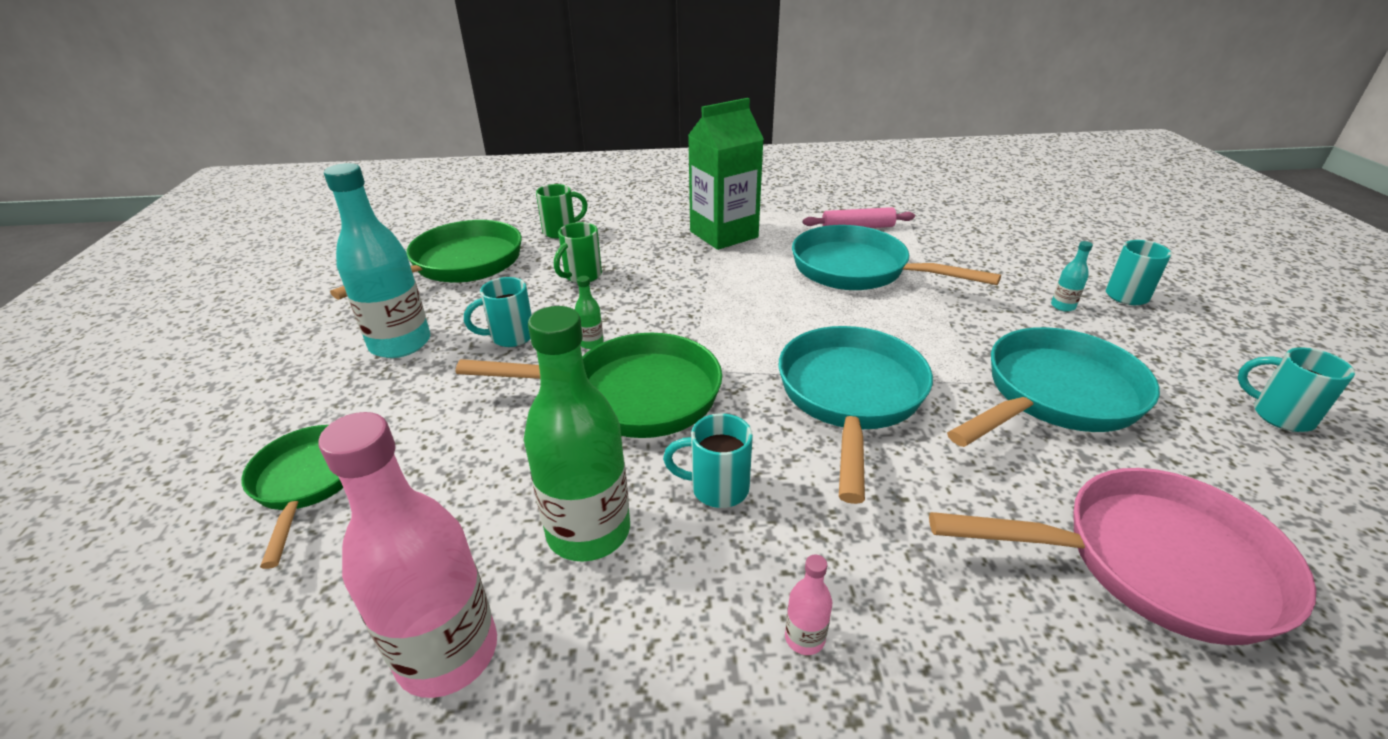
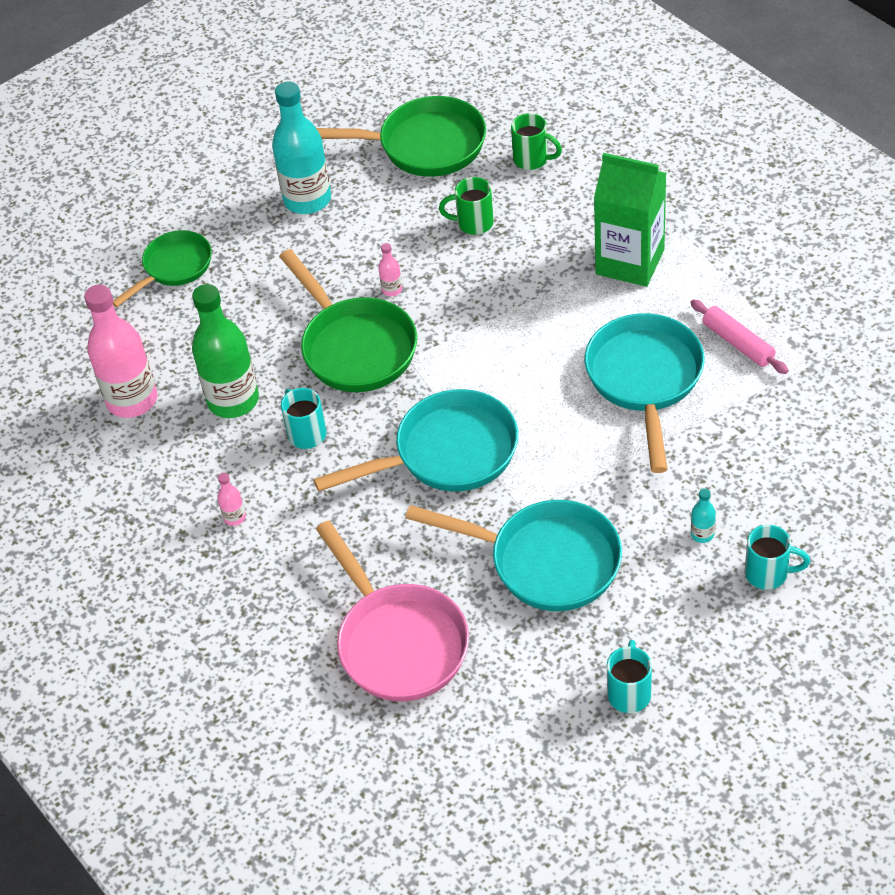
camera: 60 degrees right, 15 degrees up
(510, 337) = (362, 245): turquoise mug -> none
(591, 343) = (392, 290): green bottle -> pink bottle

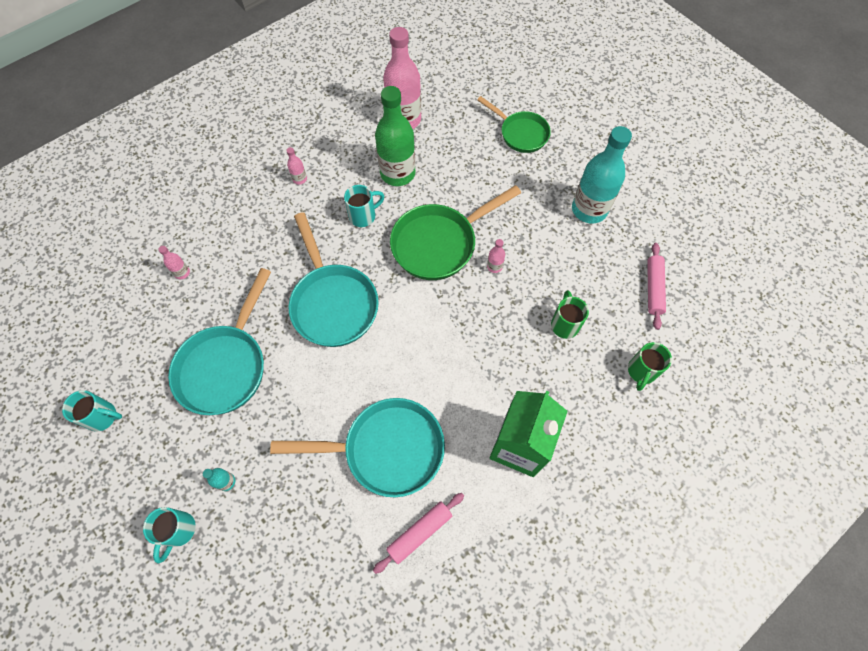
camera: 85 degrees right, 15 degrees up
(398, 642) = (182, 273): pink pan -> pink bottle
(424, 146) = (653, 288): green pan -> pink rolling pin

